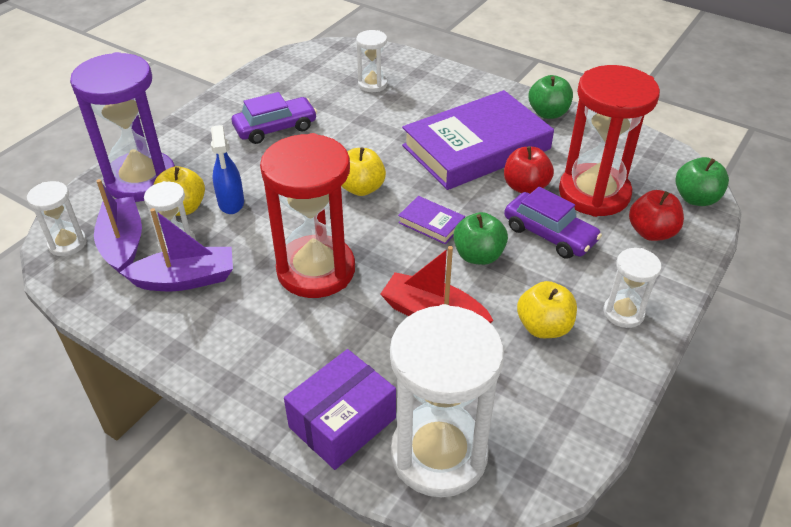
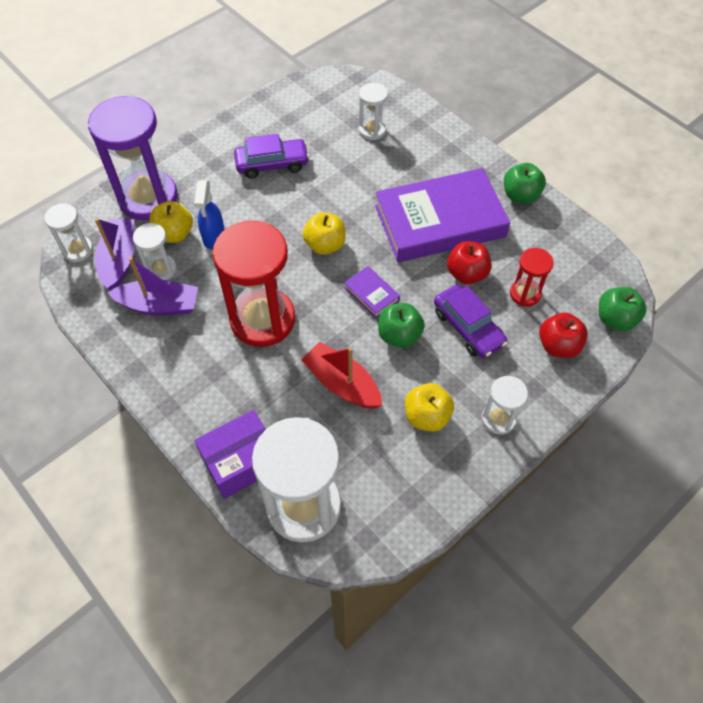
camera: 15 degrees right, 15 degrees up
(594, 193) = (525, 294): red hourglass -> red hourglass, size x0.49

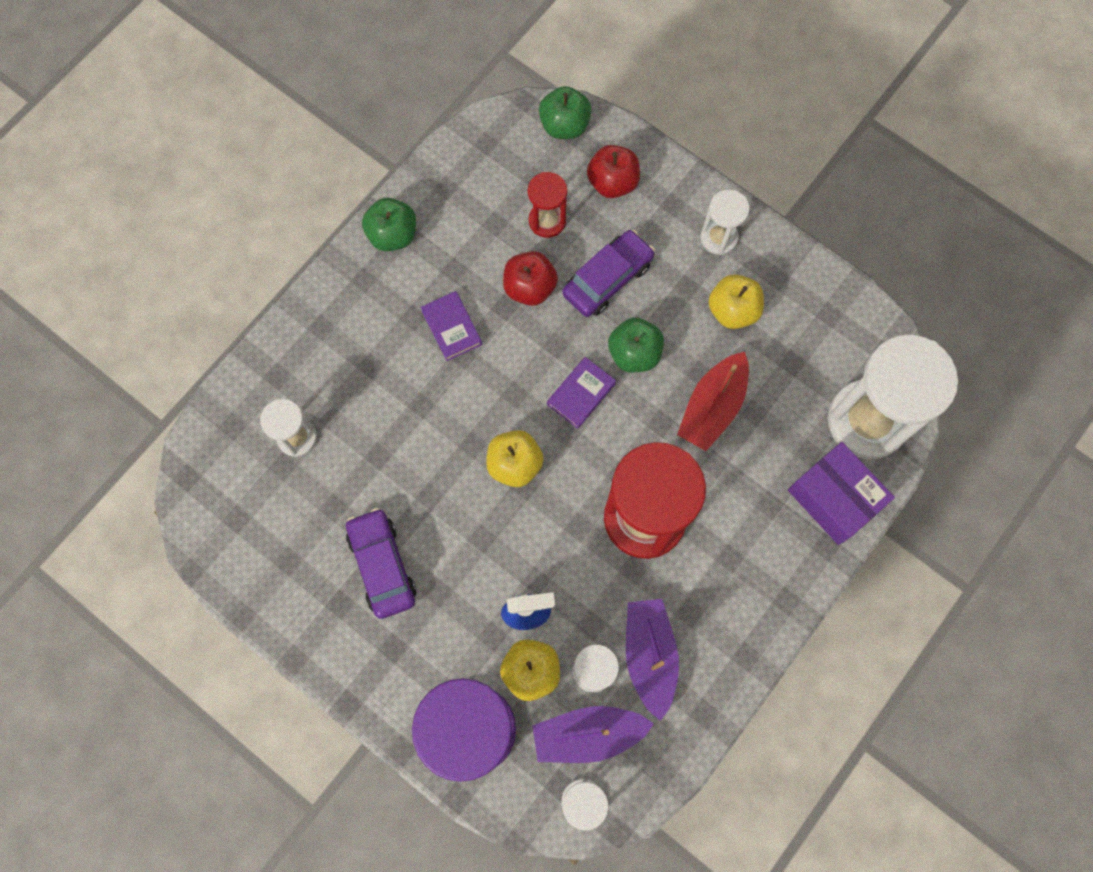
camera: 100 degrees left, 15 degrees up
(440, 221) = (451, 327): purple book -> purple book, size x0.40

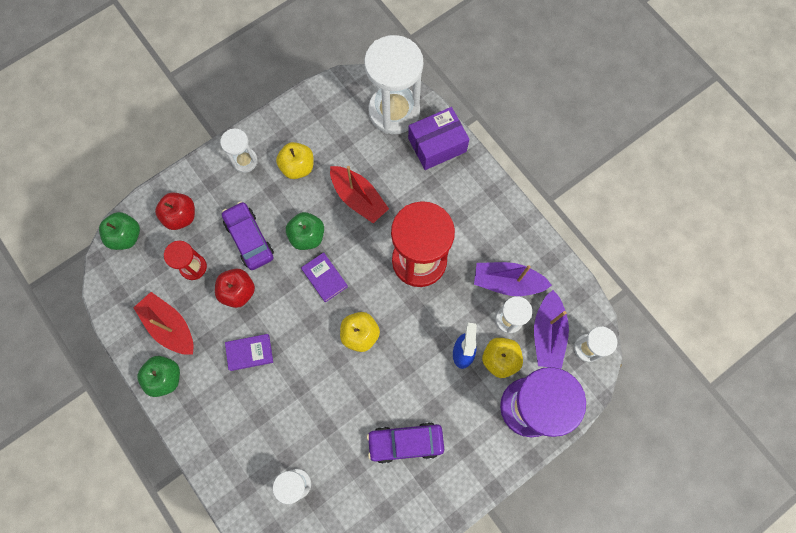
camera: 75 degrees left, 0 degrees up
(460, 218) = (170, 326): none -> red boat

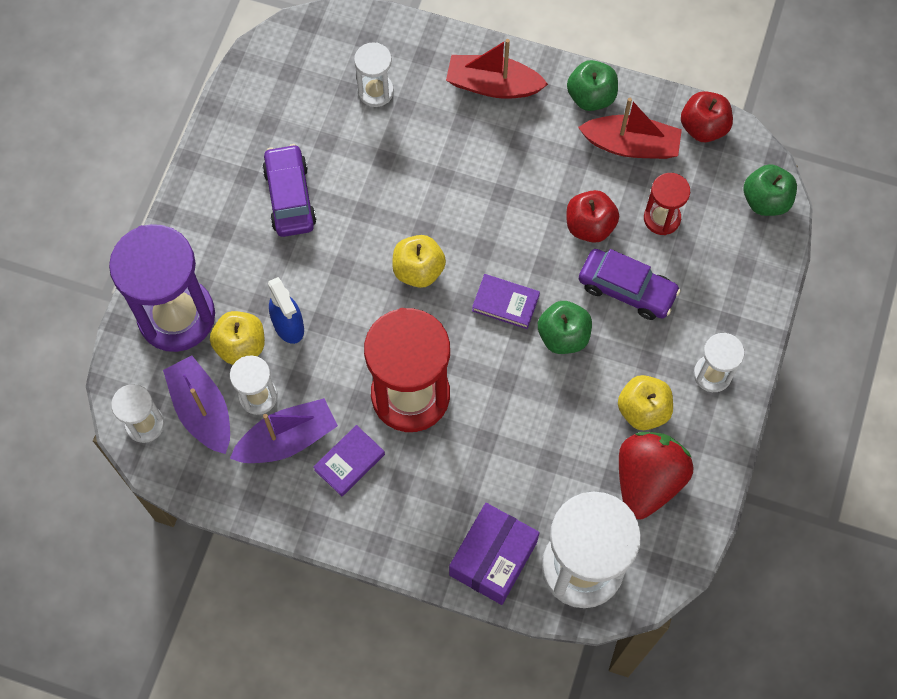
camera: 145 degrees right, 5 degrees down
(181, 216) = (726, 261): red apple -> red apple (703, 127)
(250, 352) = (524, 175): purple book -> purple book (349, 462)
(326, 131) = (647, 480): none -> red strawberry
(358, 198) = (539, 421): red boat -> red boat (493, 85)
(405, 442) = (290, 197): purple car -> purple car turned 60 degrees counterclockwise

